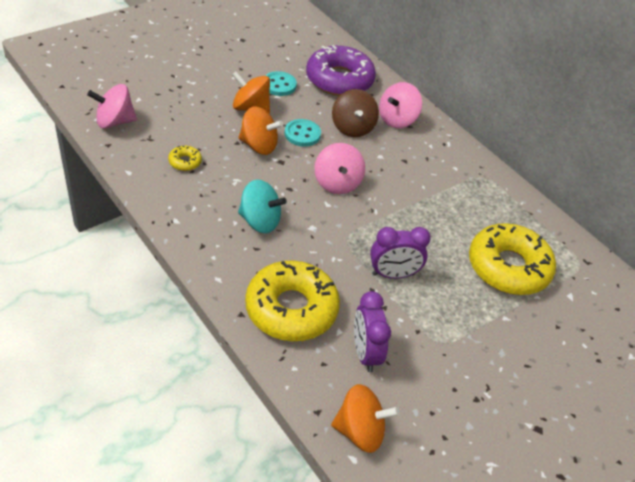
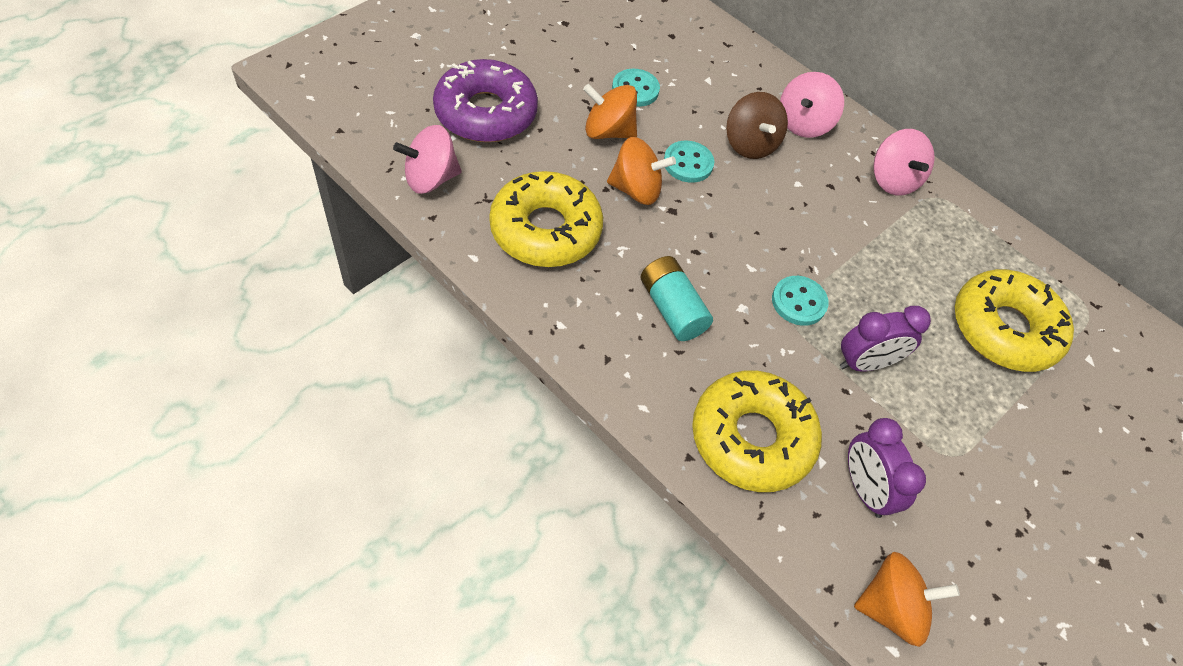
camera: 10 degrees left, 10 degrees up
(185, 162) = (545, 230): yellow donut -> yellow donut, size x2.43
(260, 221) = (672, 308): turquoise spinning top -> turquoise battery
(337, 183) = (755, 233): pink spinning top -> pink spinning top (893, 180)
(339, 80) = (712, 70): purple donut -> purple donut (486, 113)
(355, 229) = (799, 302): none -> turquoise button

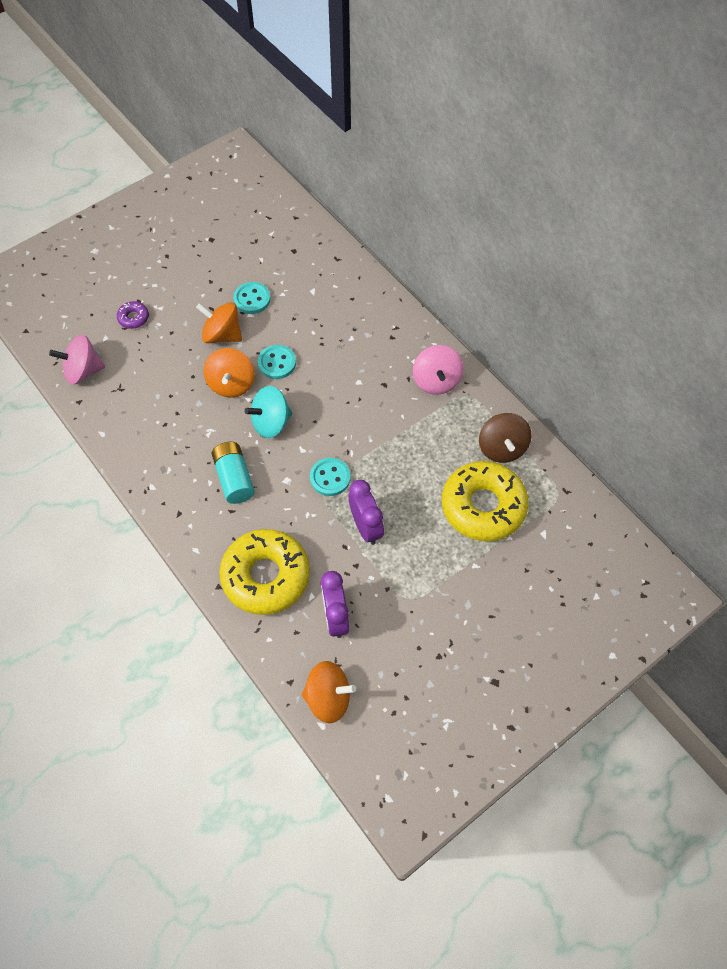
camera: 15 degrees right, 5 degrees up
(486, 113) = (133, 318): purple donut -> purple donut, size x0.41
(545, 230) = (157, 414): yellow donut -> none
(636, 189) = (231, 384): orange spinning top -> orange spinning top turned 75 degrees clockwise
(701, 236) = (271, 423): none -> turquoise spinning top
(750, 144) = (330, 347): brown spinning top -> brown spinning top (502, 448)
(803, 123) = (378, 330): pink spinning top -> none
(865, 363) = (366, 527): purple clock -> purple clock turned 105 degrees counterclockwise

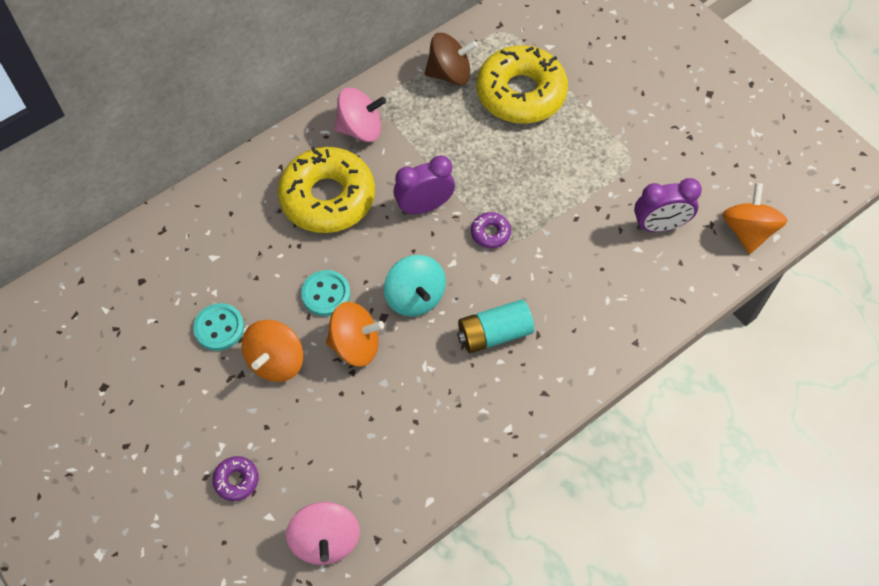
camera: 90 degrees left, 0 degrees up
(266, 576) = (618, 294): yellow donut -> yellow donut (328, 198)
(330, 478) = (490, 233): turquoise button -> purple donut
(366, 527) = (551, 198): purple clock -> purple clock (424, 206)

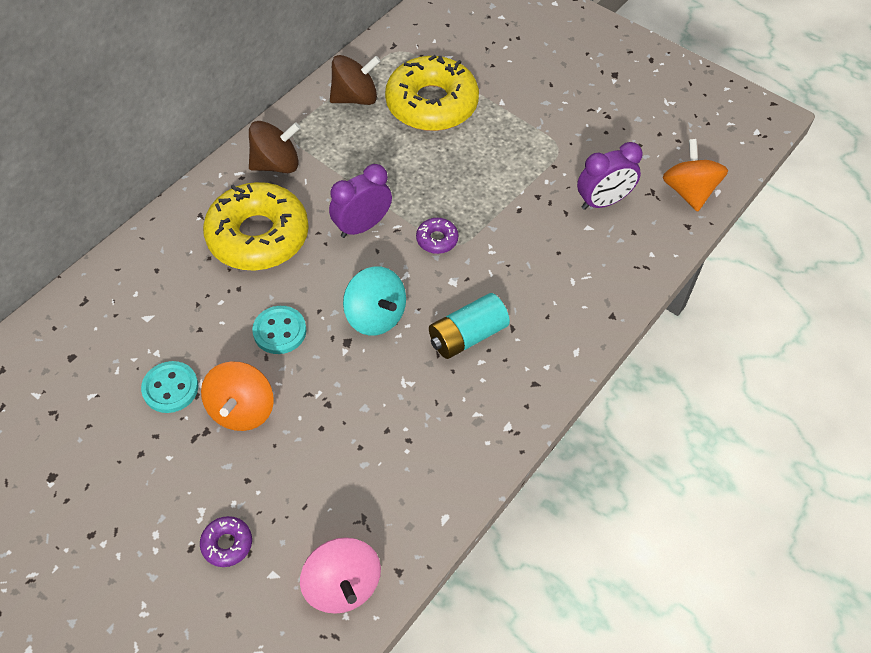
camera: 15 degrees left, 5 degrees down
(355, 345) = (324, 376): orange spinning top -> none
(360, 129) = (276, 164): pink spinning top -> brown spinning top

